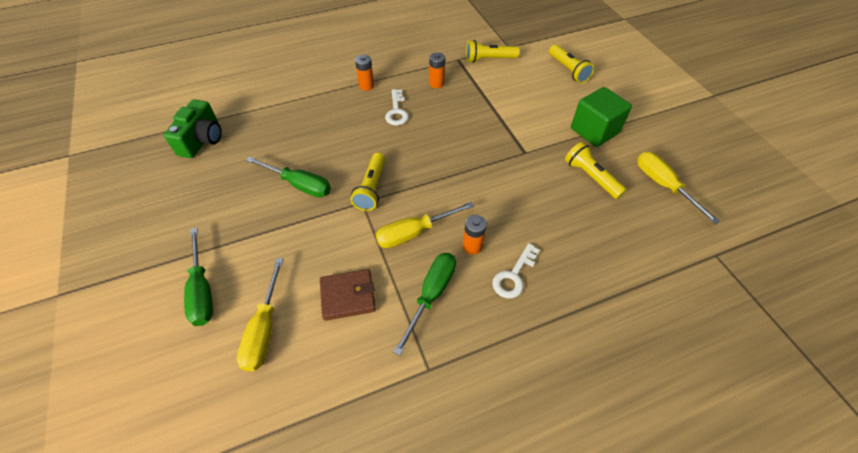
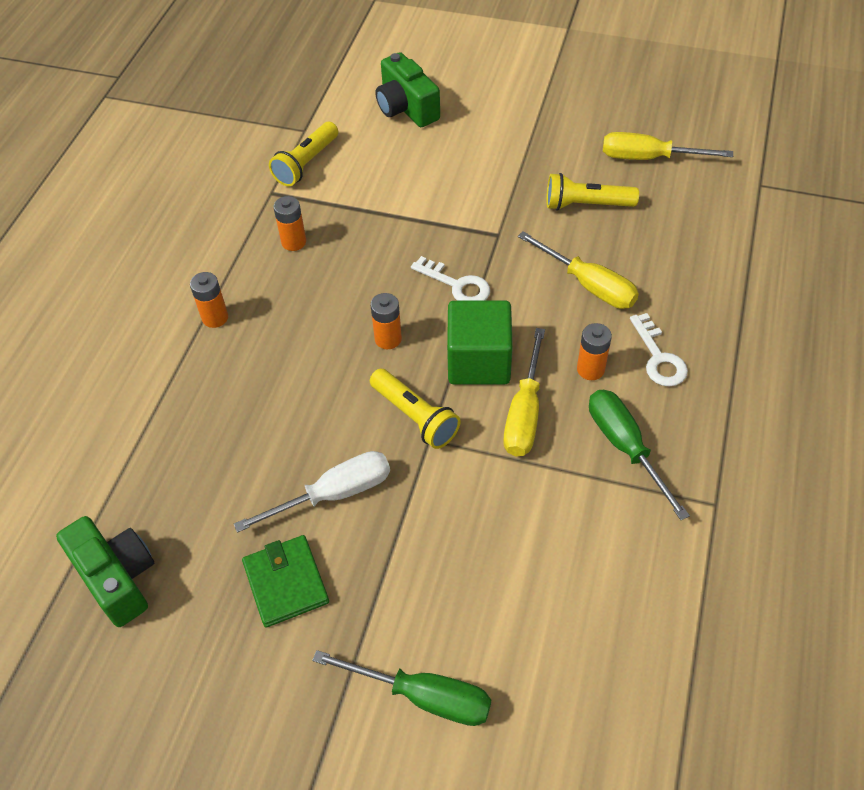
camera: 50 degrees left, 0 degrees up
(236, 197) = (286, 583): none -> green wallet
(264, 329) = (543, 646): yellow screwdriver -> yellow screwdriver (589, 285)
(299, 185) = (334, 494): green screwdriver -> white screwdriver
(348, 296) = (563, 531): brown wallet -> none
(396, 111) = (302, 313): white key -> white key (457, 285)
(411, 150) = (388, 339): none -> orange battery
(568, 70) = (406, 108): yellow flashlight -> green camera
(594, 131) = (524, 155): green cube -> green cube (479, 361)

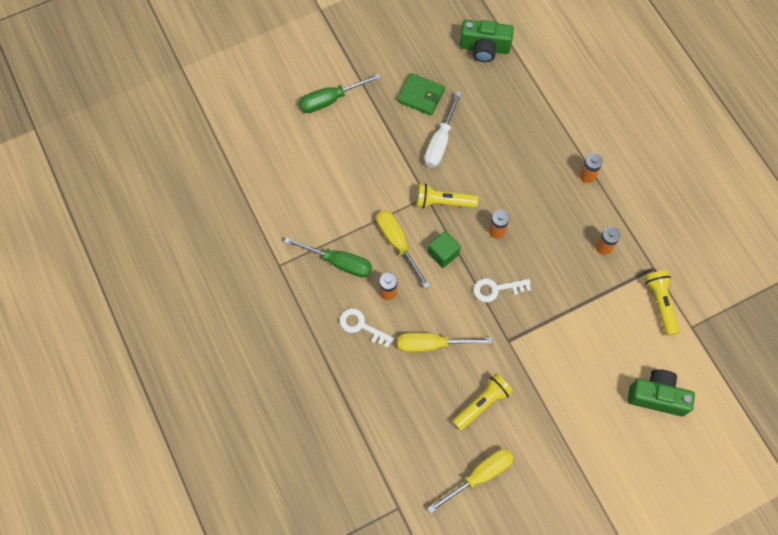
camera: 135 degrees right, 15 degrees up
(479, 361) = (443, 253): green cube -> green cube, size x0.62

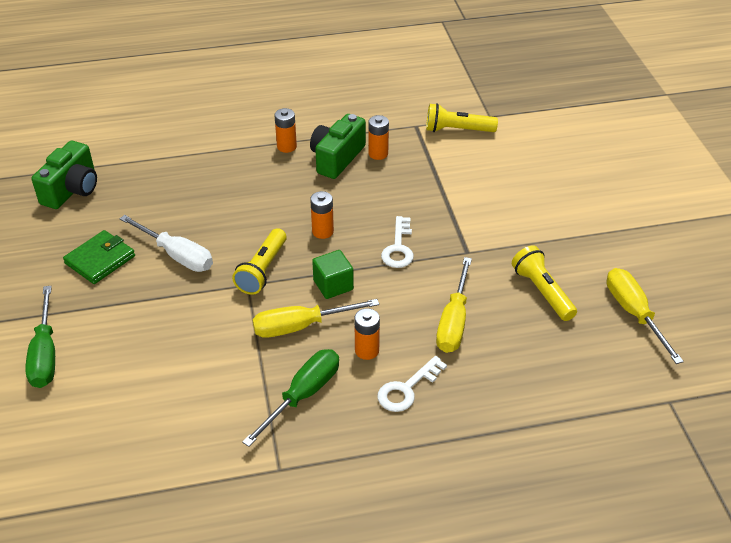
camera: 75 degrees left, 25 degrees down
(657, 396) = (560, 155): green camera -> green camera (337, 158)

